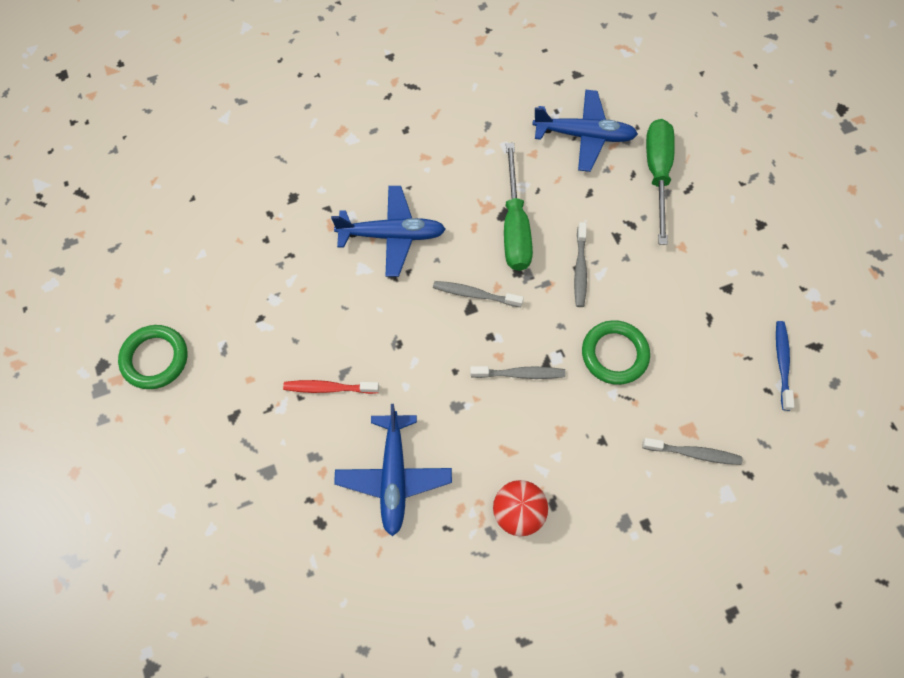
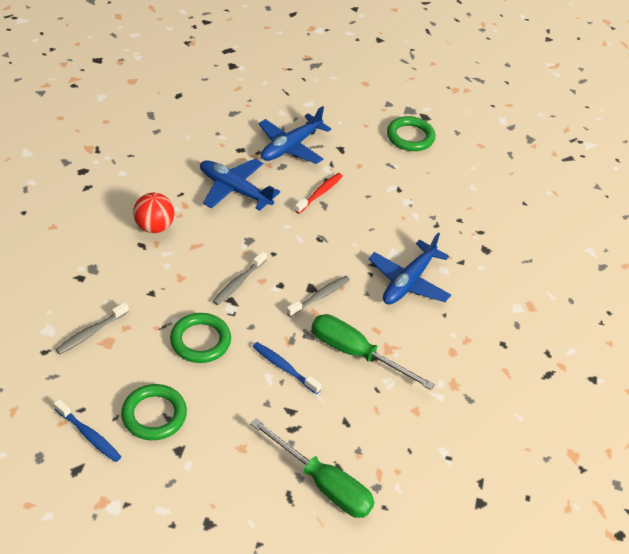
camera: 120 degrees right, 20 degrees down
(580, 269) = (284, 367): grey toothbrush -> blue toothbrush
(584, 136) = (406, 459): blue plane -> blue plane (290, 147)
(717, 331) = (154, 415): none -> green ring

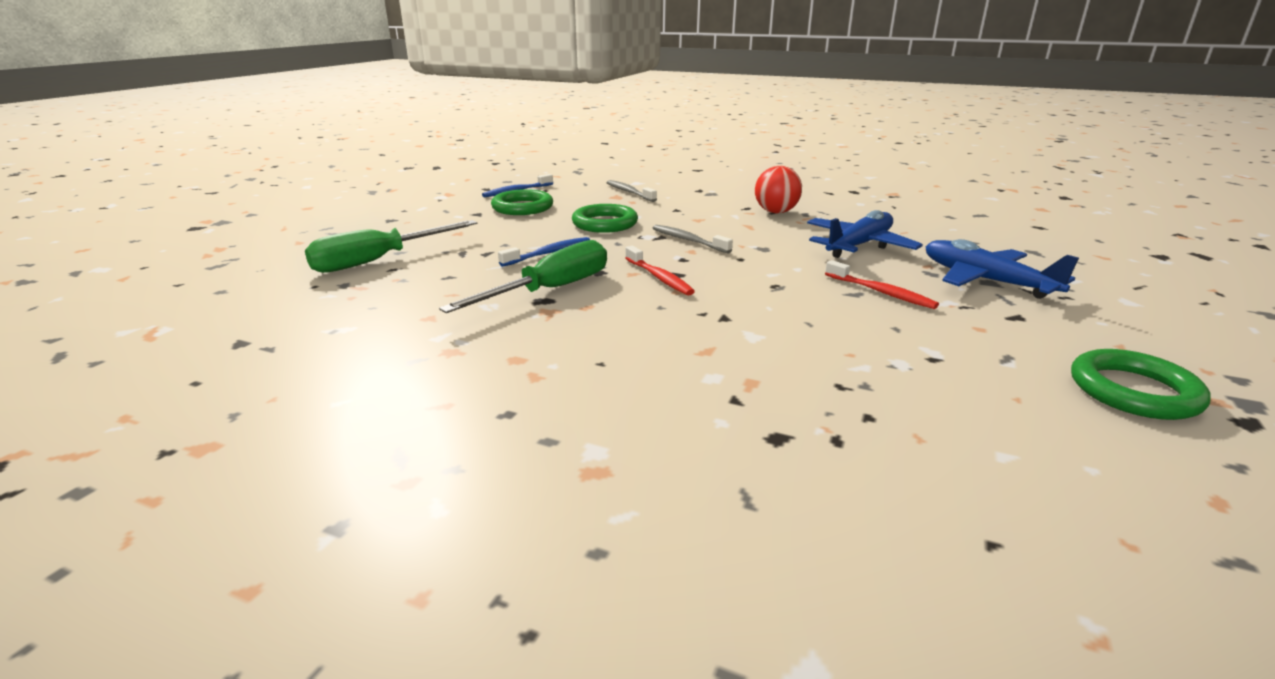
camera: 105 degrees right, 20 degrees down
(320, 296) = (659, 278): grey toothbrush -> red toothbrush
(408, 282) = (682, 340): blue plane -> none

